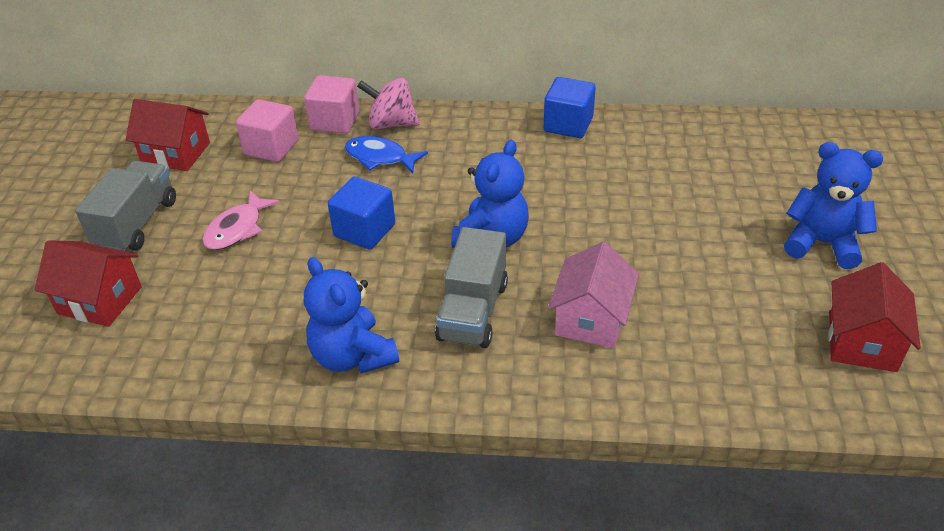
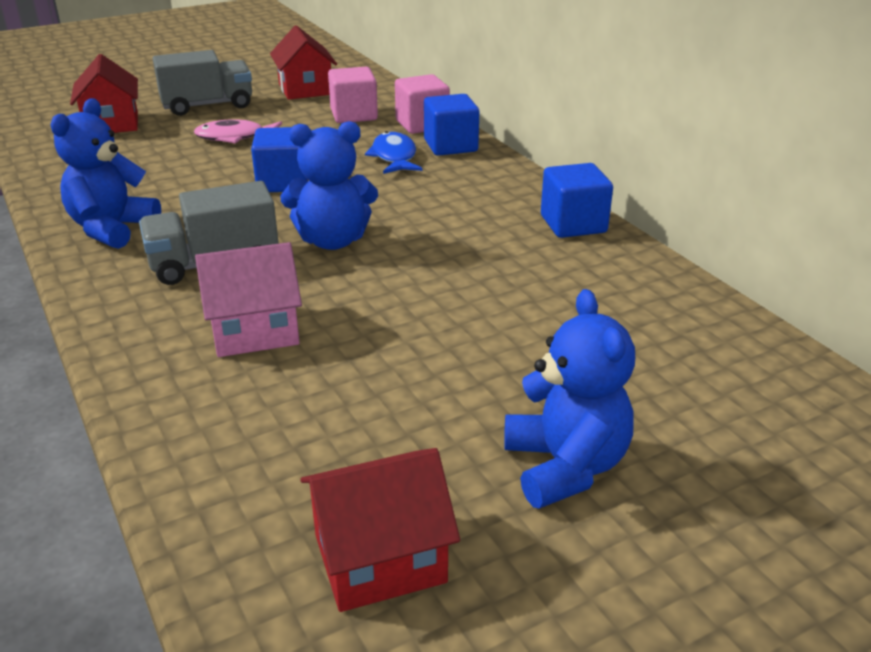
camera: 55 degrees right, 10 degrees down
(391, 124) = (450, 146): pink spinning top -> blue cube

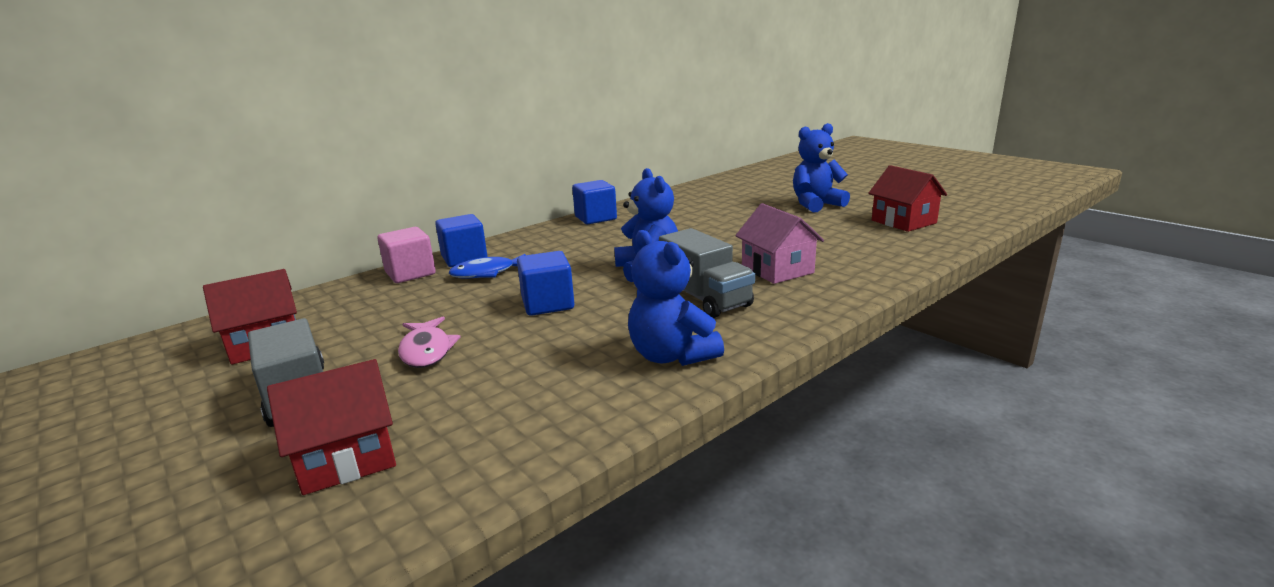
camera: 100 degrees left, 10 degrees down
(112, 229) = (671, 356): blue teddy bear -> blue teddy bear turned 45 degrees clockwise
(354, 115) = (373, 304): pink cube -> none

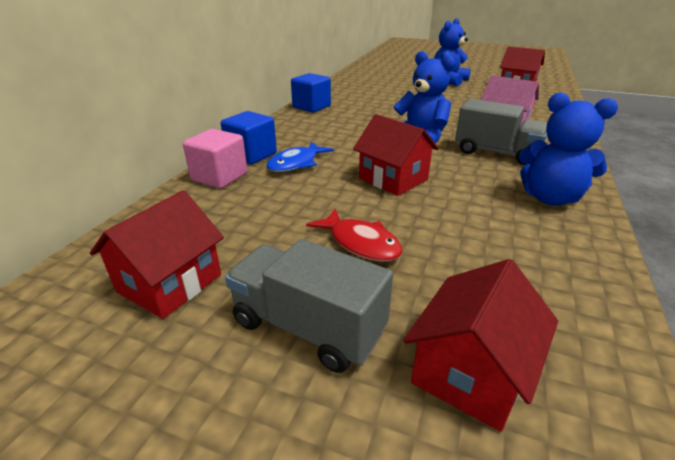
camera: 30 degrees left, 10 degrees up
(426, 350) = (360, 243): pink fish -> red fish
(548, 304) = (393, 179): blue cube -> red house

